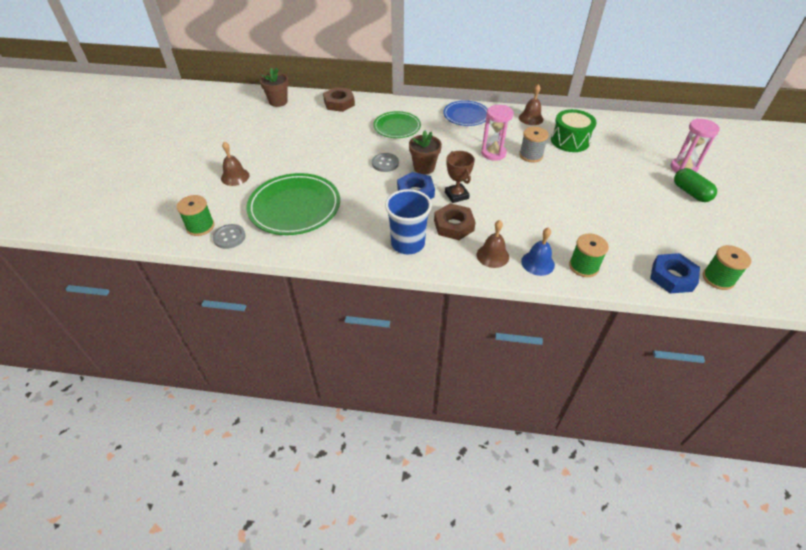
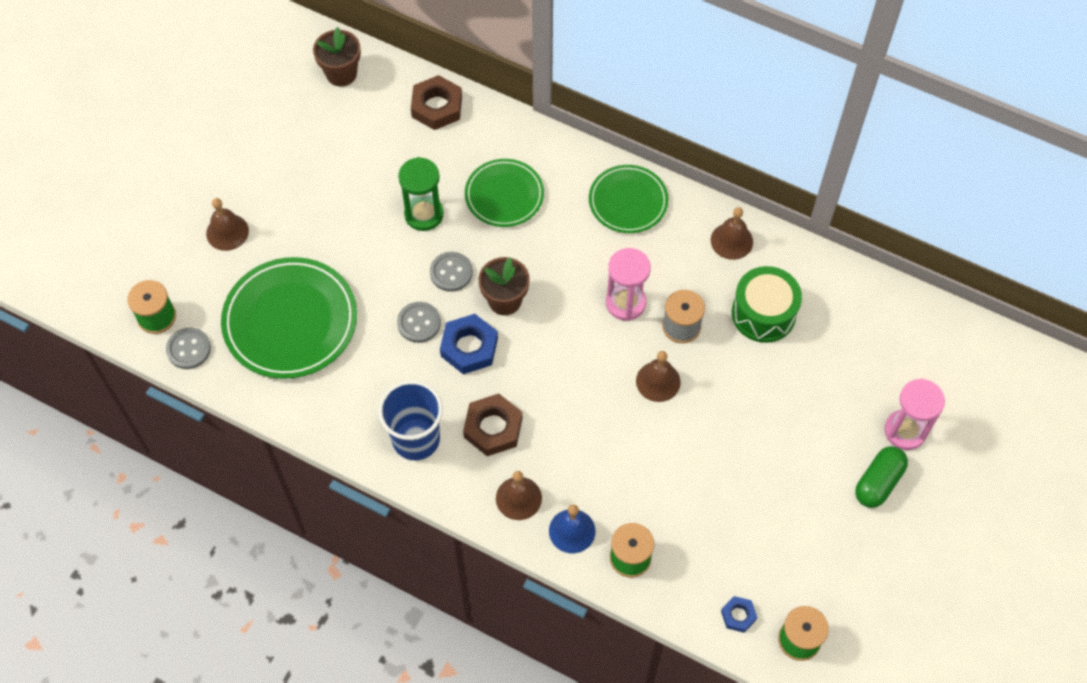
camera: 20 degrees right, 15 degrees up
(355, 144) = (424, 214): none -> green hourglass
(378, 189) = (419, 323): none -> grey button
(456, 195) = (525, 372): brown trophy -> none
(466, 115) = (628, 201): blue plate -> green plate
(536, 180) = (658, 381): none -> brown bell
(672, 277) = (738, 615): blue nut -> blue nut, size x0.55
(690, 192) = (878, 482): green capsule -> green capsule turned 45 degrees clockwise

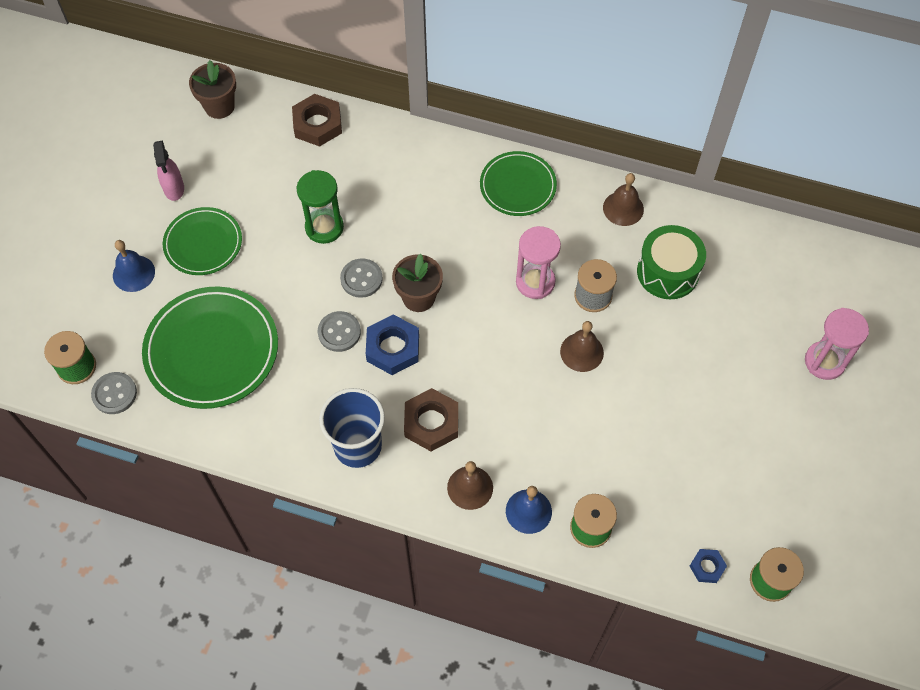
camera: 10 degrees left, 0 degrees up
(227, 232) = (133, 273): brown bell -> blue bell
(281, 152) = (174, 189): none -> pink spray bottle
(504, 195) = (398, 198): green plate -> green plate (203, 243)
(878, 482) = (811, 415): green capsule -> none

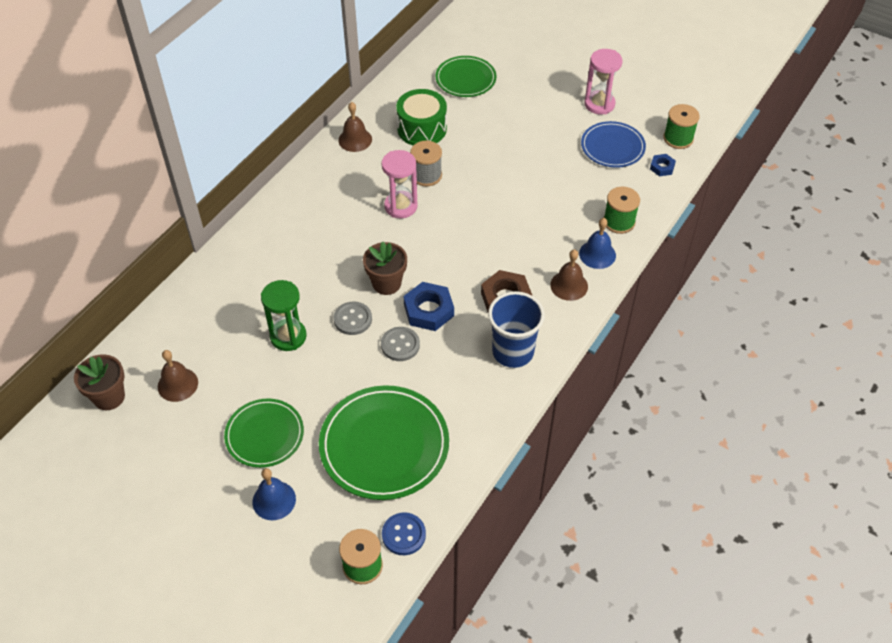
camera: 75 degrees left, 10 degrees down
(114, 394) = (403, 534): grey button -> blue button
(174, 189) = (189, 451): pink spray bottle -> none
(317, 124) = (172, 321): brown nut -> none
(518, 186) = (305, 197): green plate -> green plate (465, 79)
(581, 352) = (473, 193): brown bell -> brown bell (177, 384)
(721, 498) = (612, 147): none -> blue plate
(824, 361) = (524, 69): pink hourglass -> pink hourglass (599, 104)

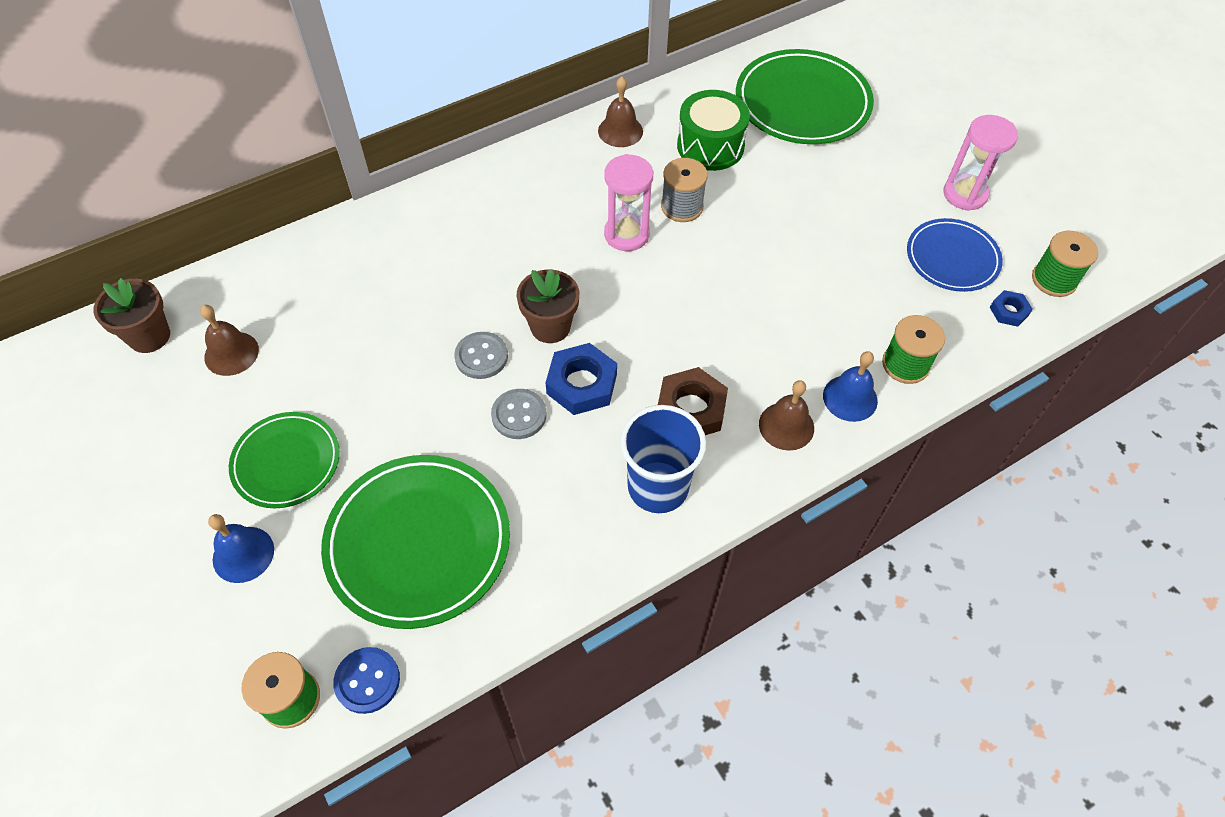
camera: 25 degrees right, 5 degrees up
(288, 336) = (392, 347): green hourglass -> none
(465, 79) = (802, 103): green plate -> green plate, size x1.63

